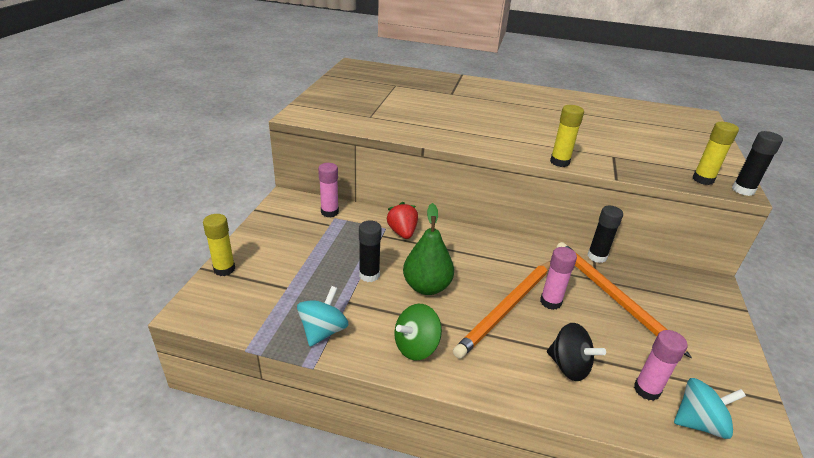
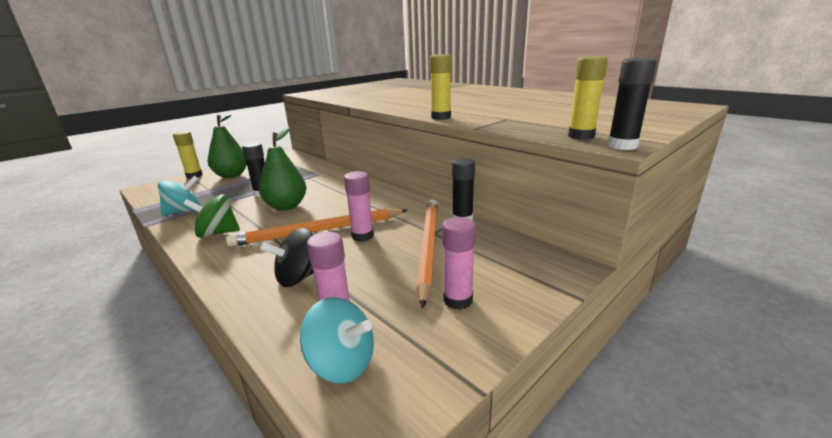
camera: 35 degrees right, 10 degrees down
(279, 256) = (231, 175): none -> green pear
(329, 212) = (299, 162): pink glue stick -> pink glue stick (458, 300)
(402, 232) = (325, 178): red strawberry -> none
(569, 366) = (299, 277): black spinning top -> black spinning top turned 75 degrees clockwise

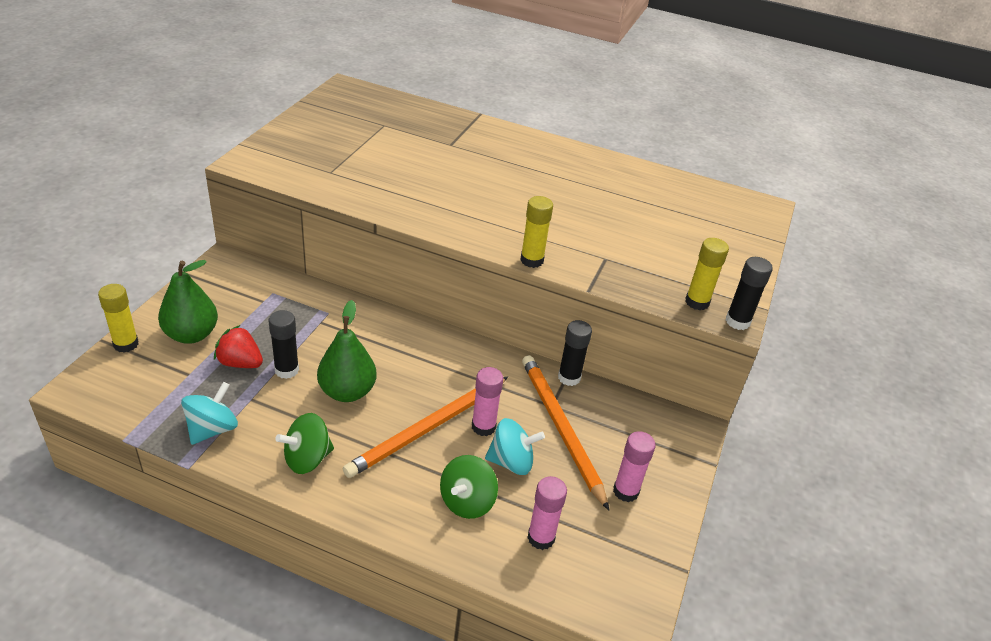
camera: 30 degrees left, 15 degrees up
(241, 188) = (240, 363): none -> red strawberry
(299, 277) = (467, 501): black spinning top -> green spinning top
(342, 363) = (579, 578): turquoise spinning top -> turquoise spinning top (511, 462)

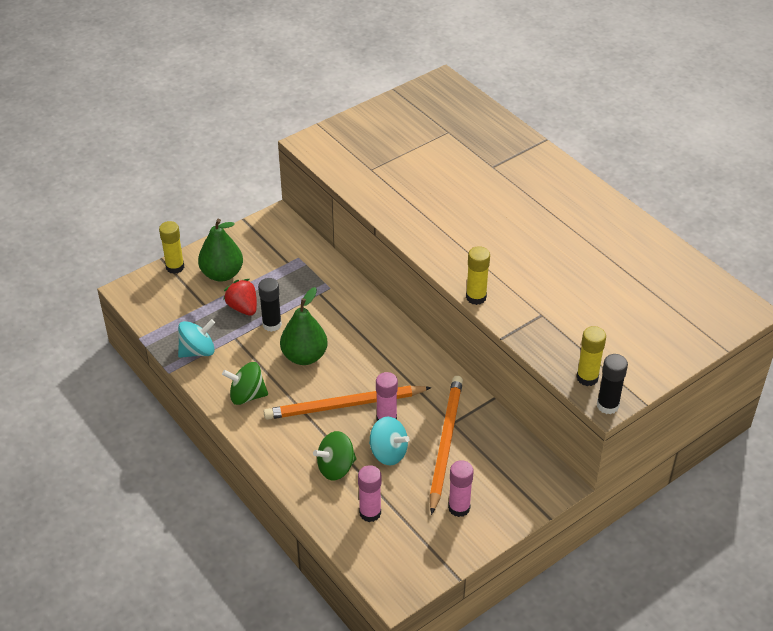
camera: 35 degrees right, 5 degrees up
(569, 377) = (484, 406): black glue stick -> none

